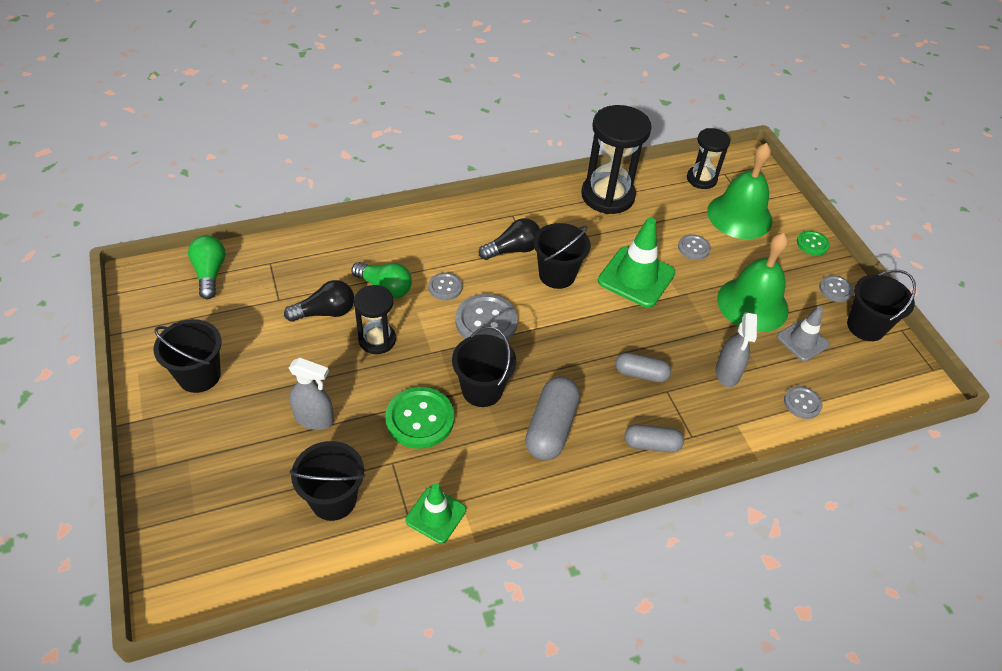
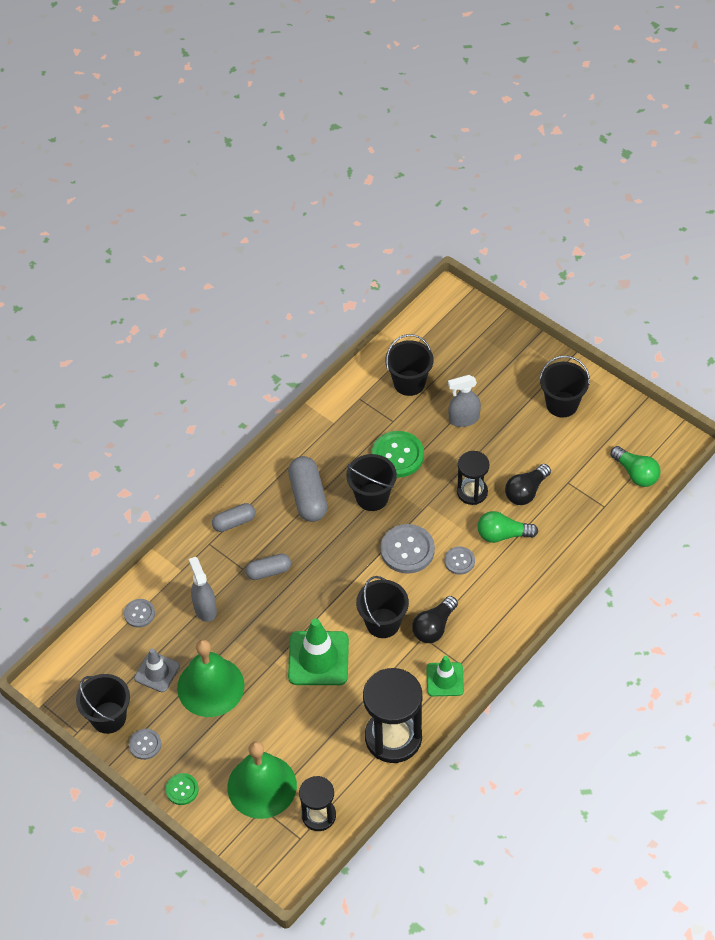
camera: 155 degrees right, 5 degrees up
(436, 515) = (343, 407): green traffic cone -> green traffic cone (445, 679)
(693, 248) = (286, 720): grey button -> none

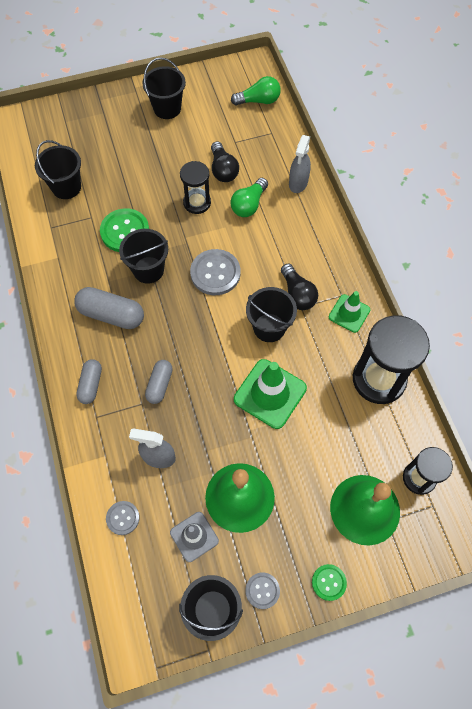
camera: 60 degrees left, 10 degrees up
(459, 561) = (251, 245): grey button -> none
(463, 419) = (129, 172): grey spray bottle -> grey spray bottle (298, 183)

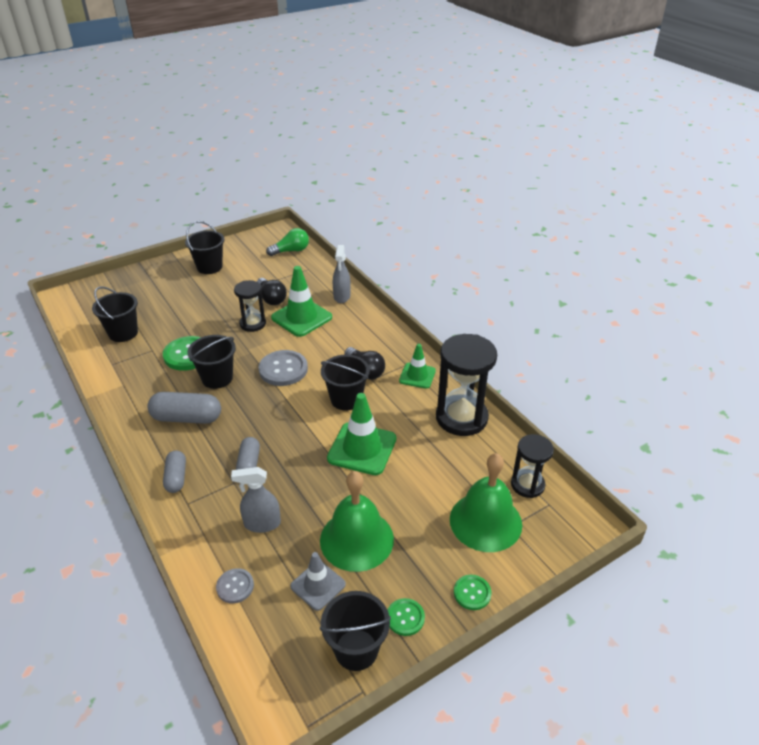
camera: 15 degrees left, 25 degrees down
(249, 205) = (301, 317): green light bulb -> green traffic cone
(262, 590) = (405, 618): grey button -> green button

